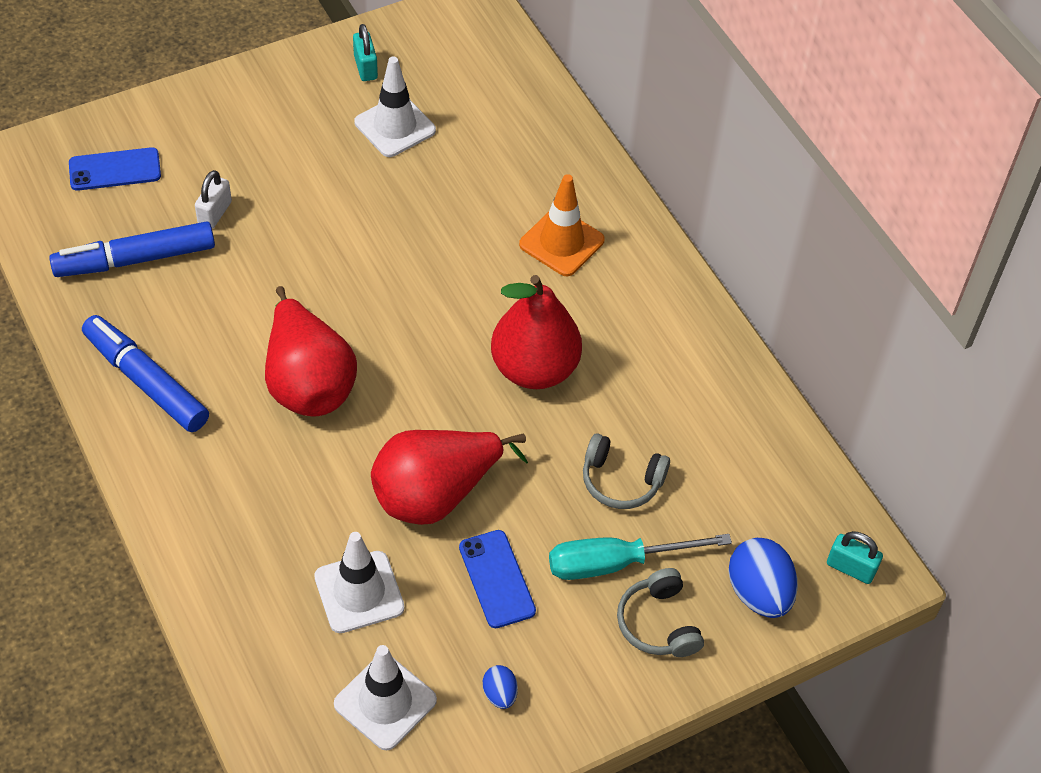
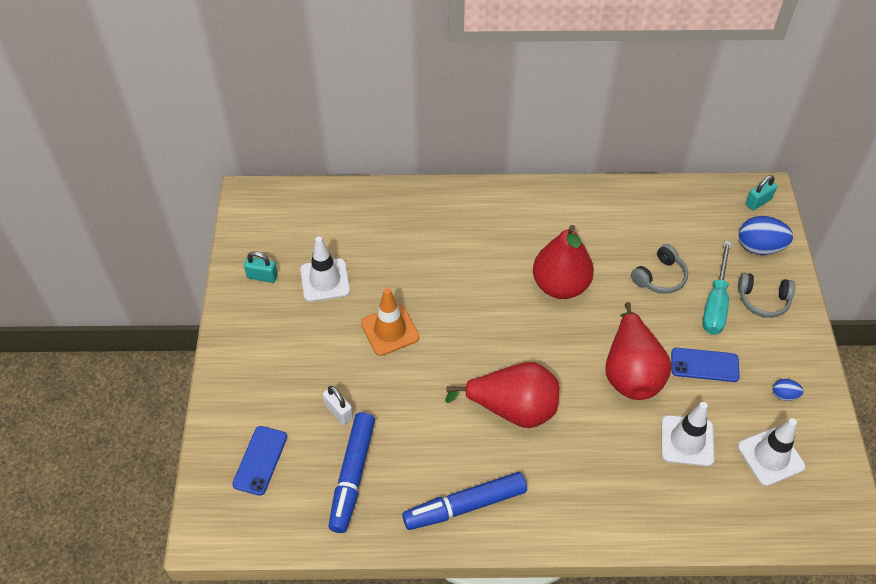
camera: 60 degrees left, 0 degrees up
(561, 242) = (471, 233): orange traffic cone -> orange traffic cone (390, 330)

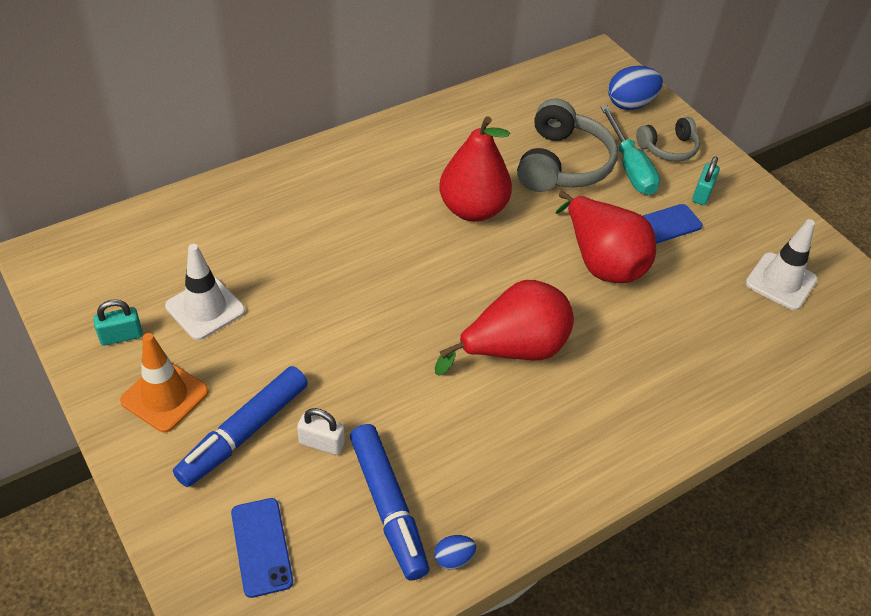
camera: 35 degrees left, 5 degrees down
(390, 330) = (321, 329): orange traffic cone -> orange traffic cone (164, 396)
(464, 505) = (536, 474): blue marker -> blue marker (243, 433)
(660, 277) = (562, 164): grey headphones -> grey headphones, size x1.73
(687, 441) = (700, 302): white traffic cone -> none
(758, 202) = (599, 66): turquoise padlock -> turquoise padlock (702, 194)
(784, 395) = (749, 222): blue egg -> blue egg (453, 558)

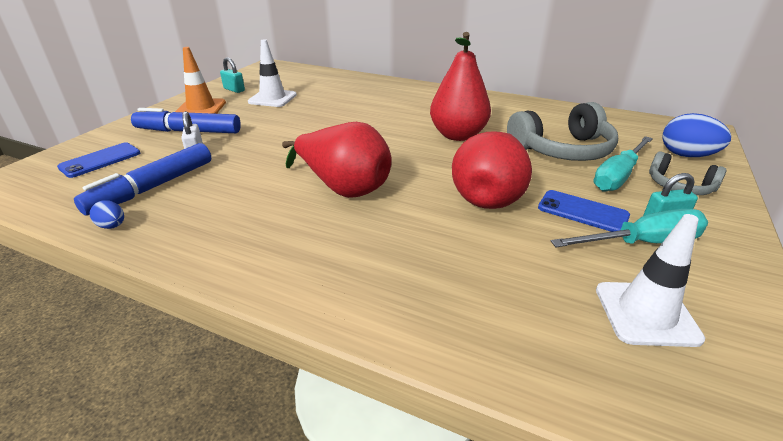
camera: 60 degrees right, 15 degrees down
(718, 226) = (642, 243): none -> turquoise screwdriver

